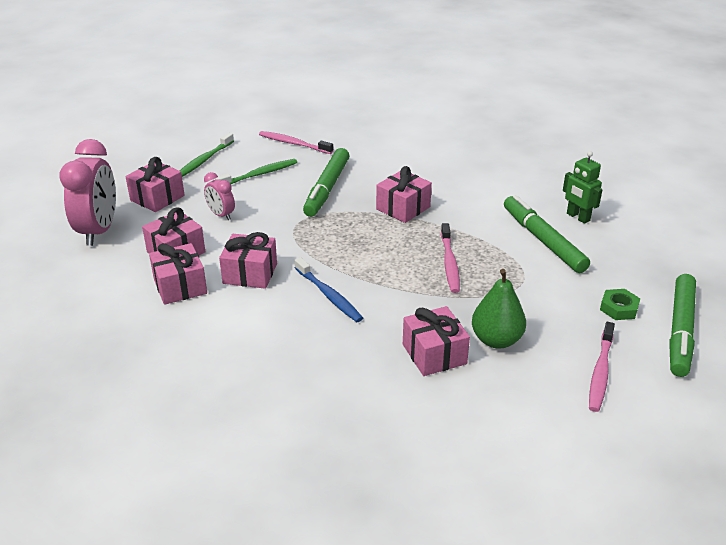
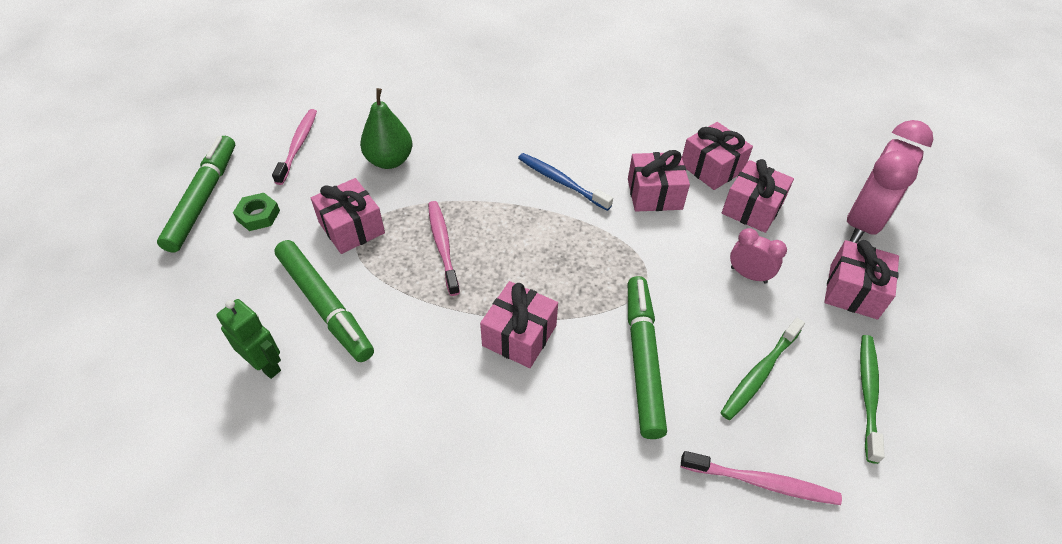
camera: 165 degrees right, 15 degrees up
(99, 231) = (863, 222): pink clock -> pink clock turned 135 degrees counterclockwise
(434, 354) = (445, 139): pink gift -> pink gift (351, 228)

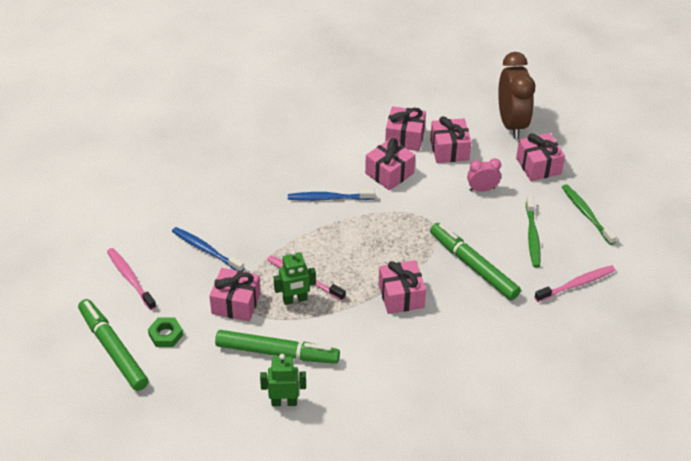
camera: 40 degrees left, 5 degrees down
(389, 161) = (206, 250): green pear -> blue toothbrush
(408, 262) = (295, 300): none -> green robot
(863, 222) = (511, 124): pink clock -> brown clock

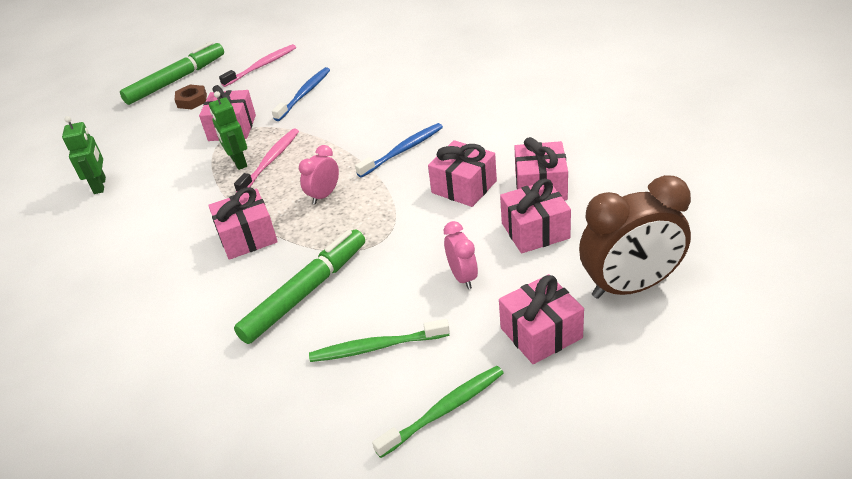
camera: 85 degrees right, 5 degrees down
(166, 335) = (192, 100): green nut -> brown nut
(277, 353) = (165, 167): green marker -> none
(329, 198) = (402, 151): blue toothbrush -> blue toothbrush turned 60 degrees clockwise
(367, 248) = (324, 195): none -> pink clock
(576, 284) = (280, 414): pink toothbrush -> none

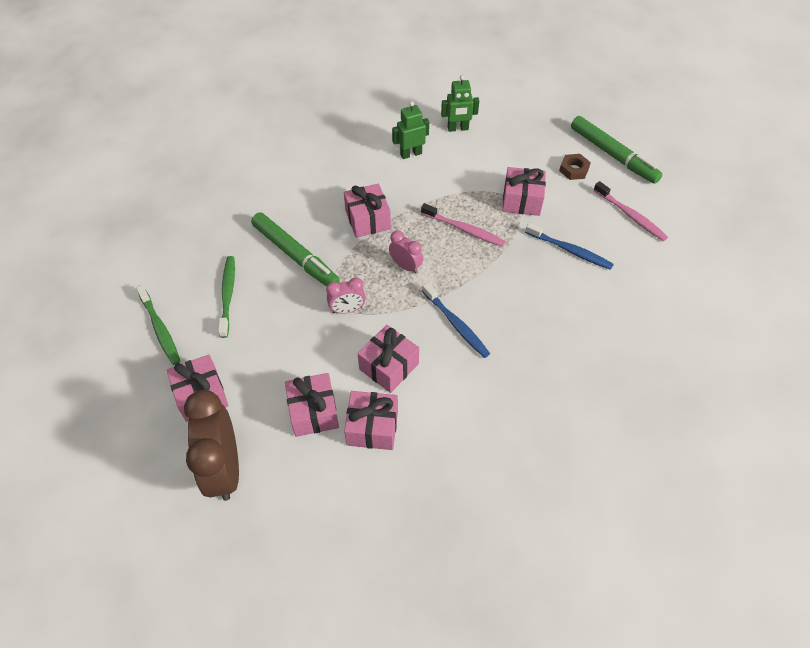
camera: 90 degrees right, 15 degrees up
(238, 162) = (468, 208): green robot -> green robot (411, 154)
(462, 277) = (277, 353): pink clock -> pink clock (347, 309)

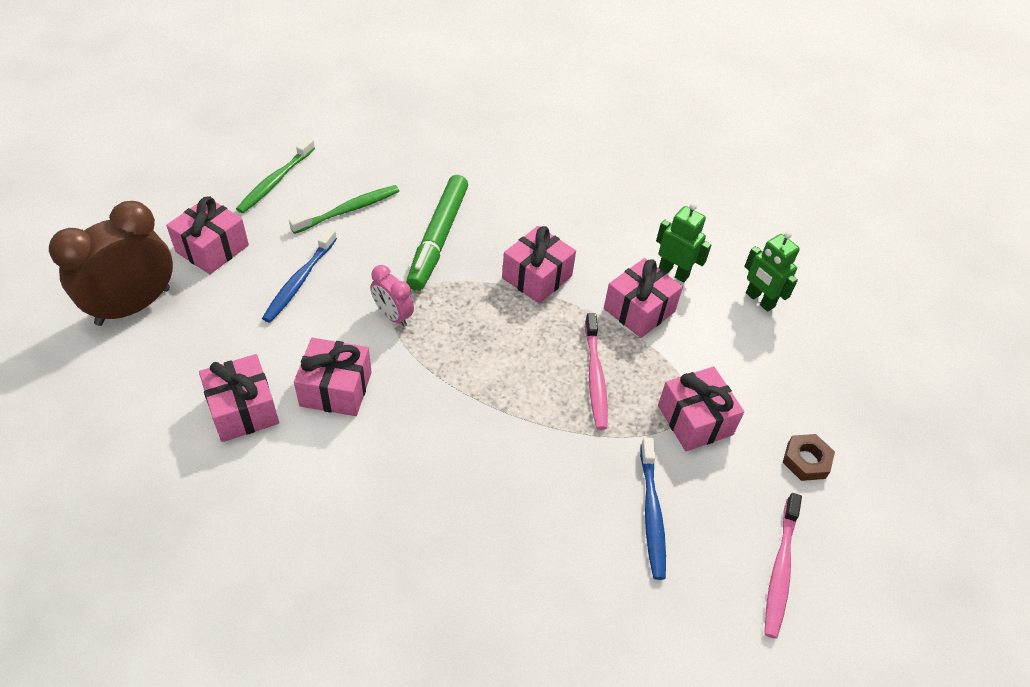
camera: 55 degrees right, 5 degrees down
(313, 412) = (237, 347): pink gift -> pink gift (639, 310)
(405, 266) = (493, 342): pink clock -> none
(456, 324) = (438, 430): blue toothbrush -> blue toothbrush (300, 281)
(613, 155) = (880, 501): green marker -> none

